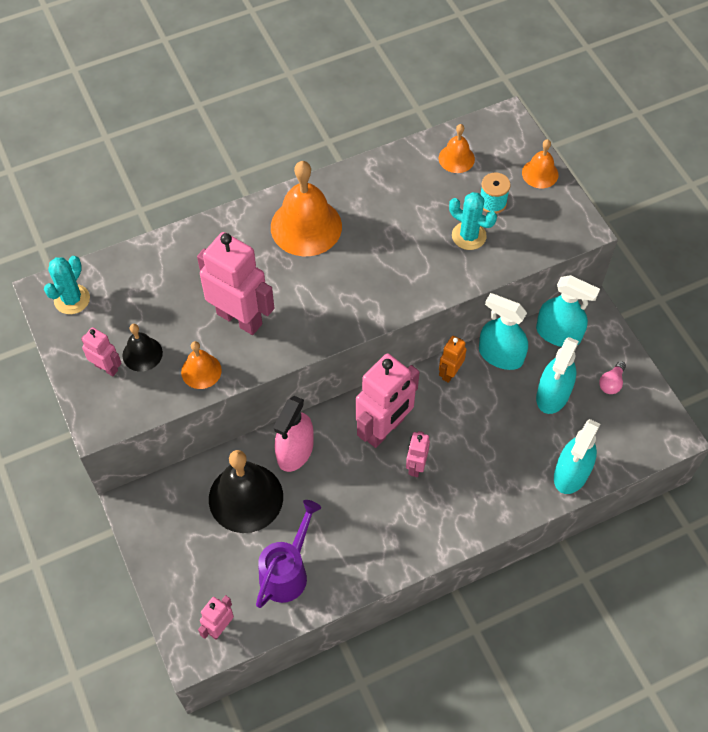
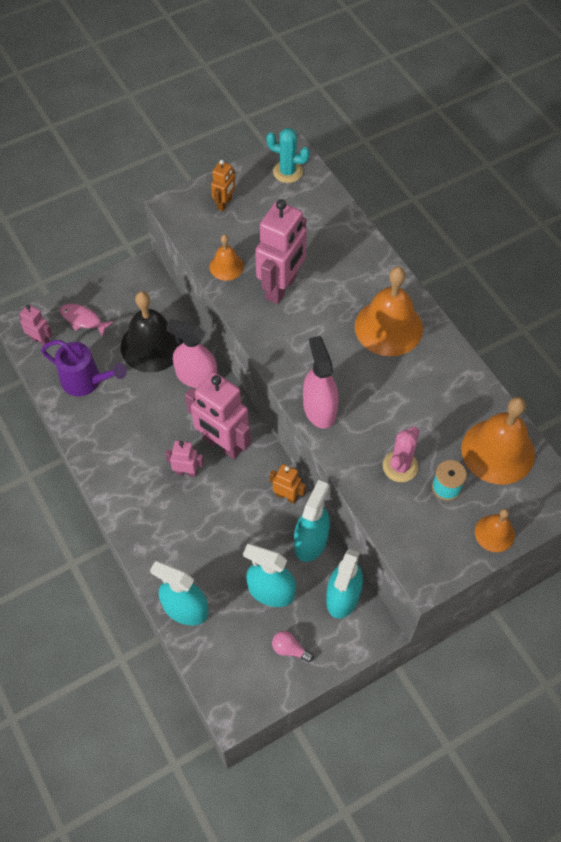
camera: 85 degrees right, 0 degrees up
(106, 368) = (224, 203): pink robot -> orange robot
(142, 354) = (240, 225): black bell -> none
(196, 576) = (83, 320): none -> pink fish
(399, 296) = (319, 409): none -> pink spray bottle
(456, 158) = (498, 451): orange bell -> orange bell, size x1.91
(469, 236) = (400, 466): turquoise cactus -> pink cactus

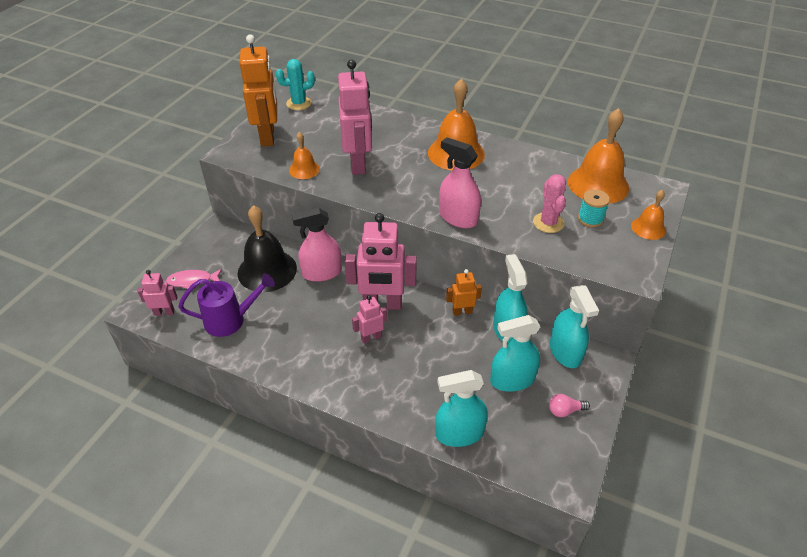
camera: 35 degrees left, 15 degrees down
(224, 203) = (268, 136): orange robot -> orange robot, size x1.99

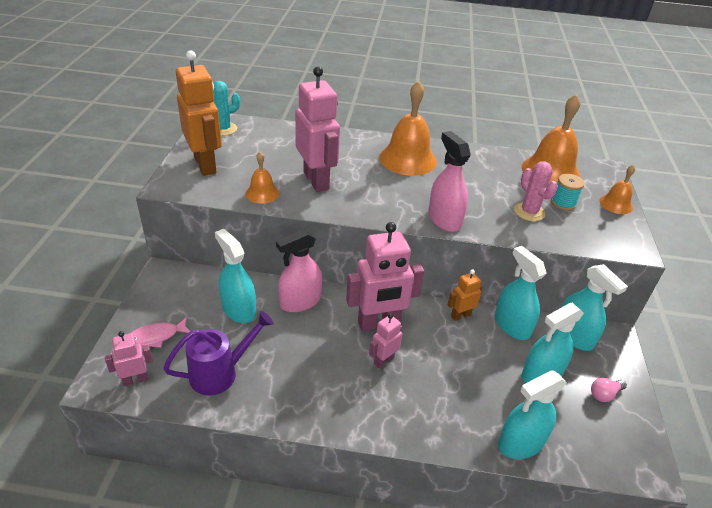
camera: 20 degrees left, 5 degrees down
(267, 270) = (239, 309): black bell -> turquoise spray bottle
(458, 218) = (444, 219): pink spray bottle -> pink spray bottle turned 45 degrees clockwise

